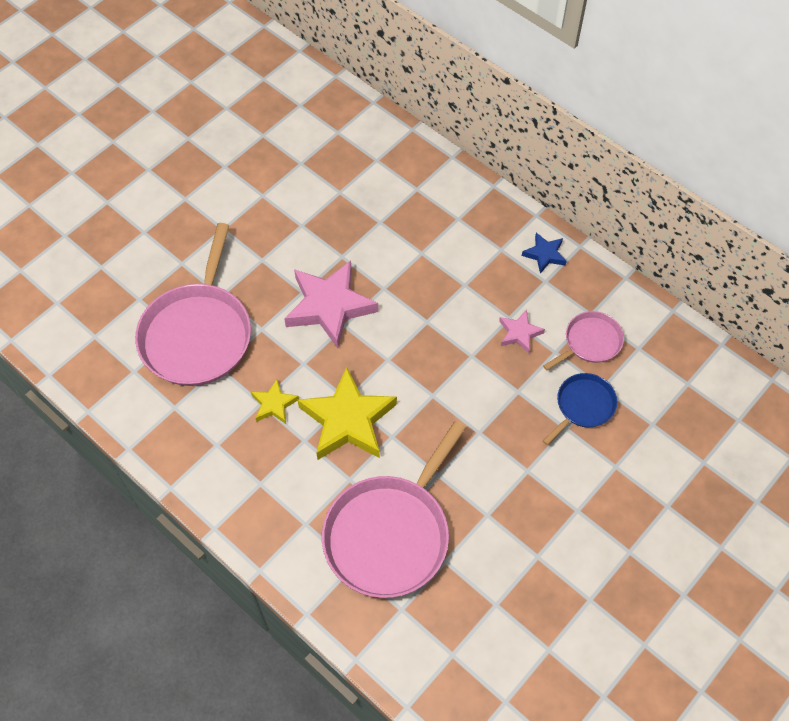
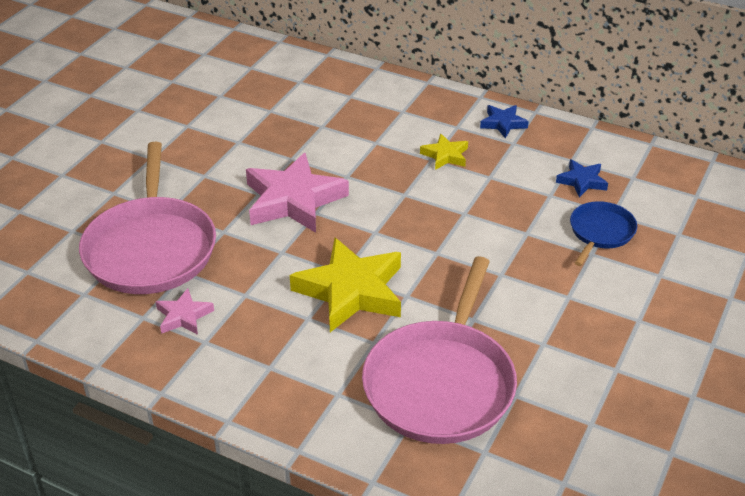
camera: 15 degrees left, 20 degrees down
(274, 404) = (261, 293): yellow star -> yellow star (445, 155)
(519, 333) = (506, 187): pink star -> pink star (183, 316)
(590, 342) = (582, 181): pink pan -> blue star

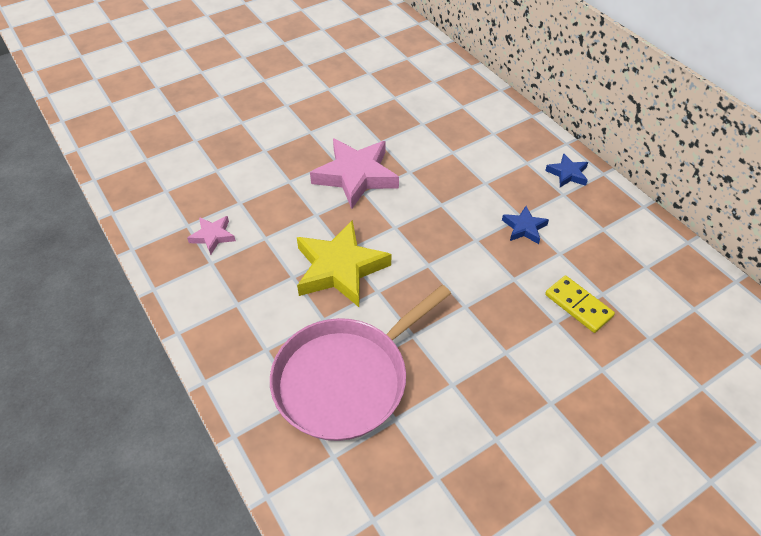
camera: 30 degrees right, 10 degrees up
(151, 248) = (232, 174): pink pan -> none
(445, 155) = (498, 184): yellow star -> none
(582, 181) = (597, 252): blue star -> blue star (524, 228)
(600, 232) = (578, 305): blue pan -> yellow domino

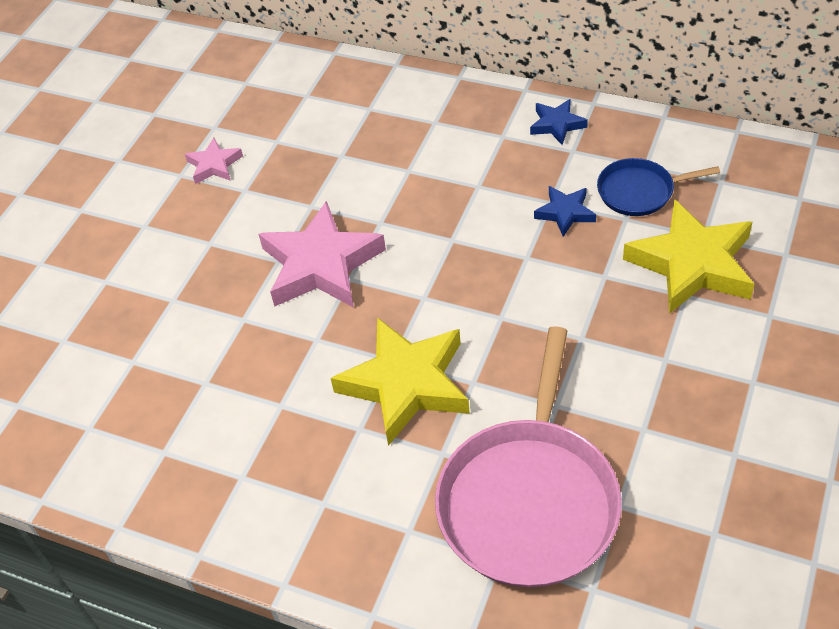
camera: 30 degrees left, 0 degrees up
(213, 236) = (211, 445): pink star -> pink star (214, 165)
(578, 305) = (692, 264): yellow domino -> yellow star
(584, 242) = (639, 191): none -> blue pan

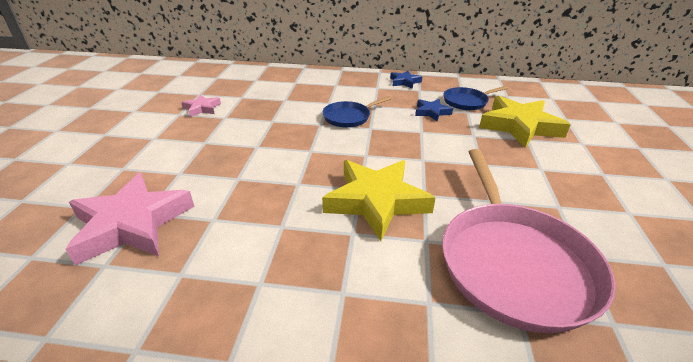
camera: 20 degrees left, 15 degrees down
(321, 264) = (288, 145): pink star -> pink star (132, 224)
(428, 210) = (349, 117): none -> blue pan

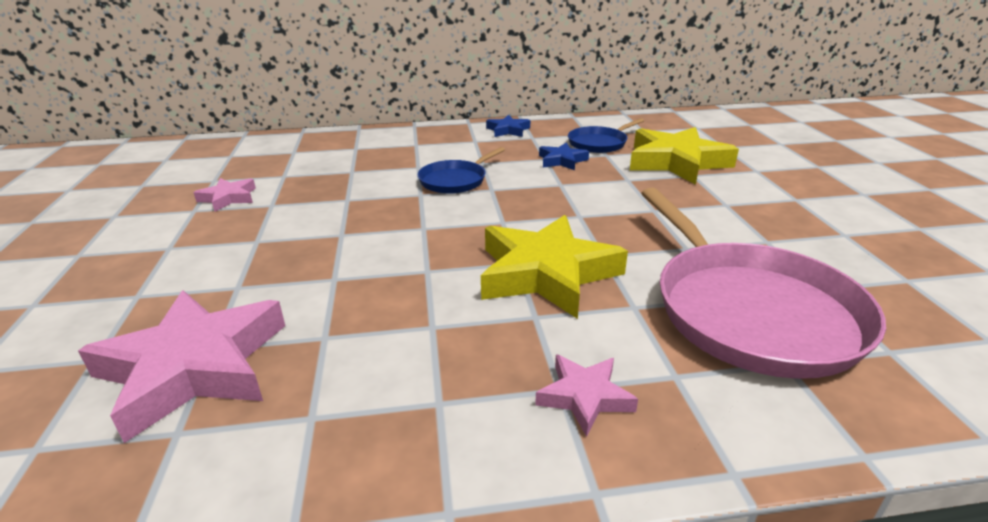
camera: 15 degrees left, 5 degrees down
(356, 303) = (584, 397): none -> pink star

